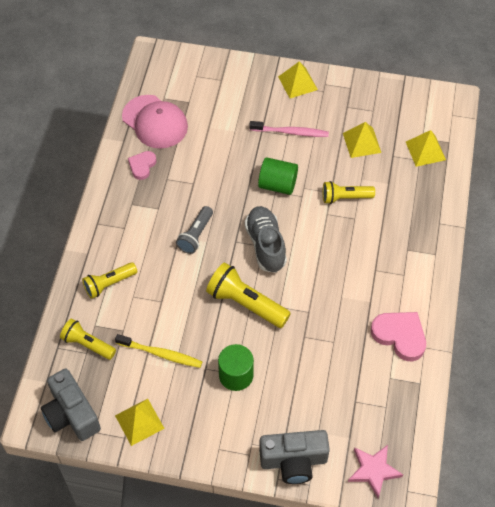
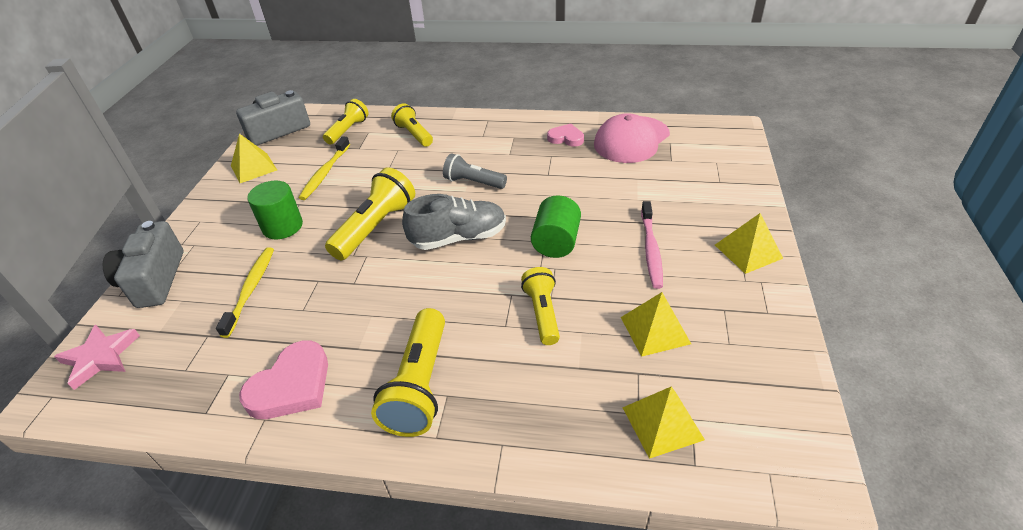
camera: 90 degrees right, 15 degrees down
(311, 382) = (250, 290): none -> yellow toothbrush
(400, 264) = (419, 385): none -> yellow flashlight

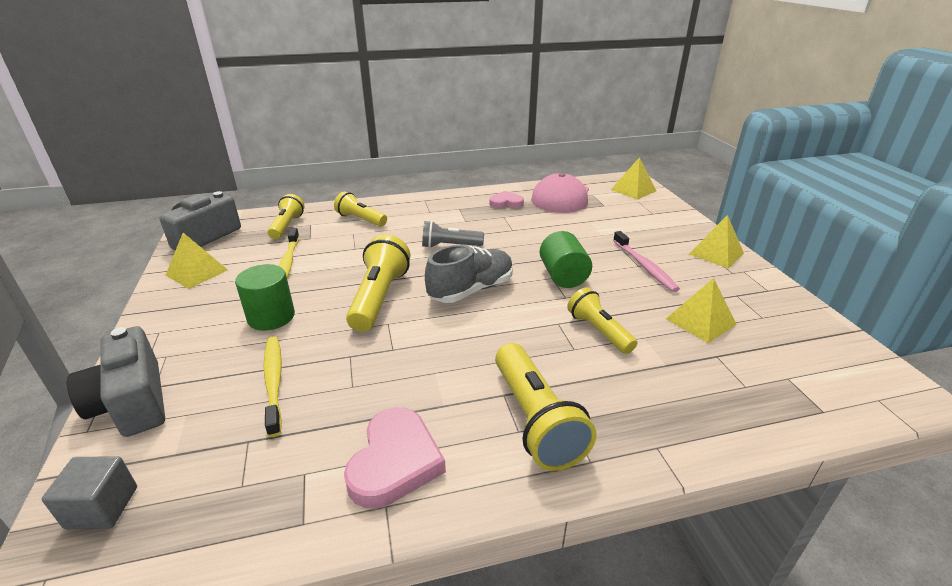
camera: 25 degrees left, 10 degrees down
(100, 357) = (102, 507): pink star -> grey cube
(662, 423) = (771, 387): yellow pyramid -> yellow pyramid (633, 190)

